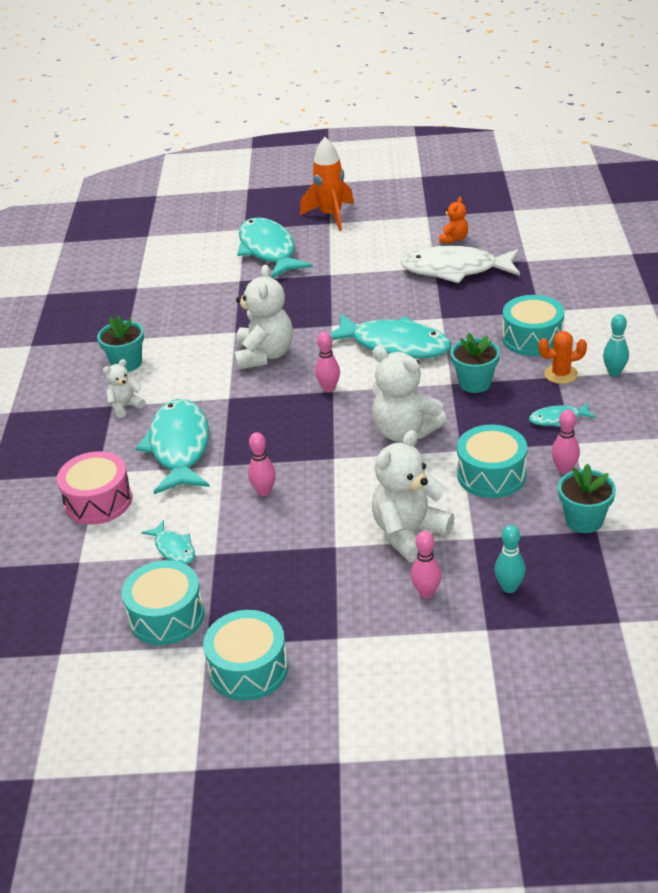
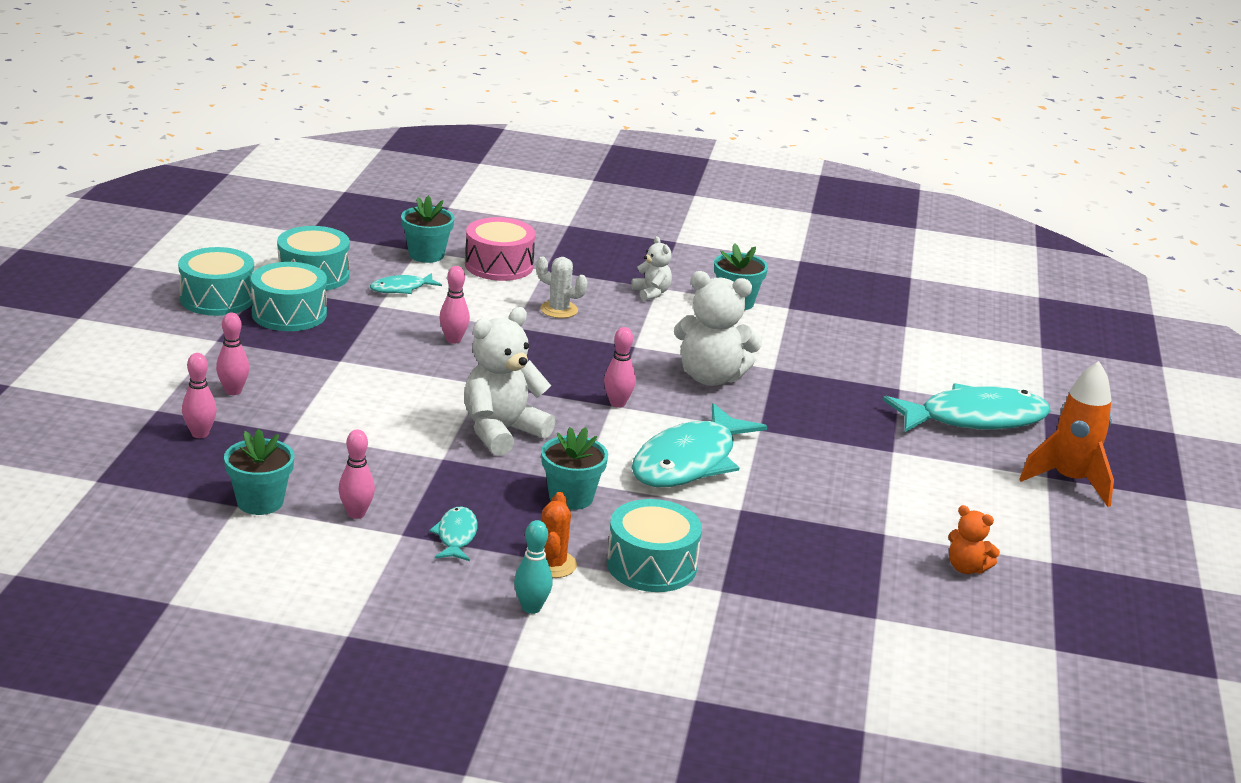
camera: 95 degrees right, 10 degrees down
(89, 552) = (426, 255): none -> turquoise flower pot
(179, 447) = (559, 310): turquoise fish -> white cactus
(409, 534) = (325, 400): white teddy bear -> none
(455, 270) = (869, 548): white fish -> none
(491, 475) = (383, 466): turquoise drum -> turquoise drum (289, 314)
(509, 587) = (200, 434): turquoise bowling pin -> pink bowling pin

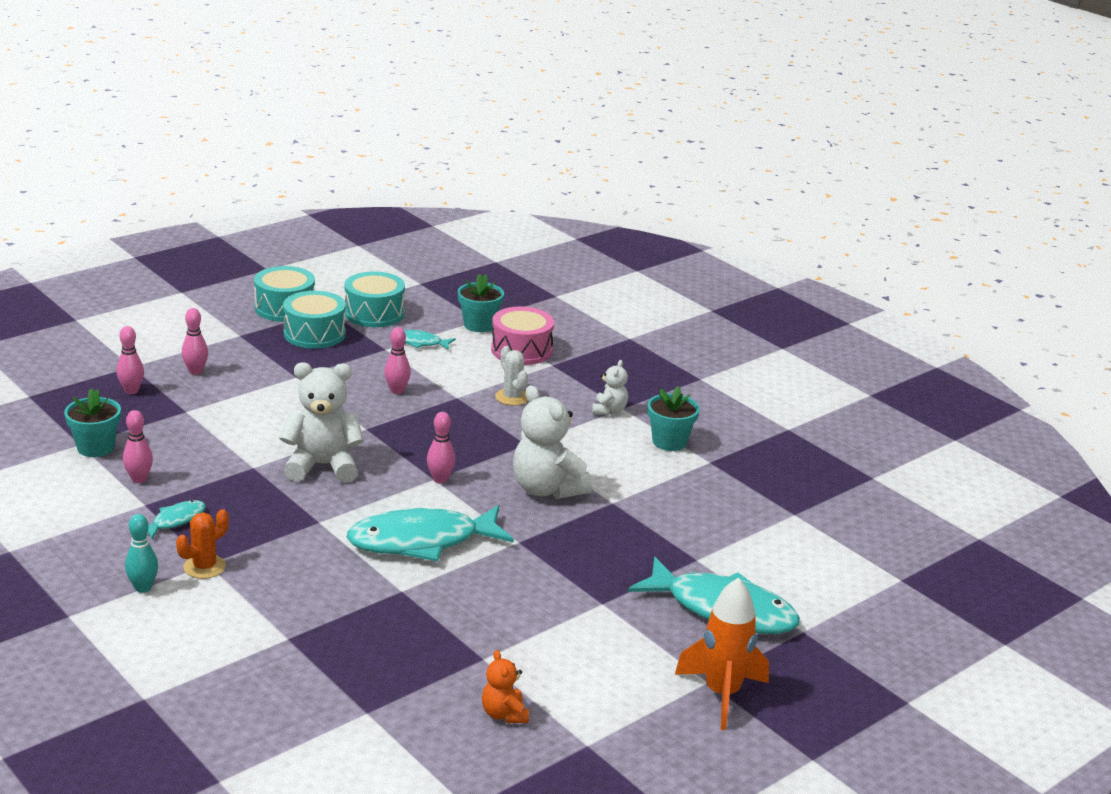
camera: 40 degrees right, 0 degrees up
(571, 497) = (293, 529): turquoise flower pot -> none
(651, 565) = (269, 598): turquoise drum -> none

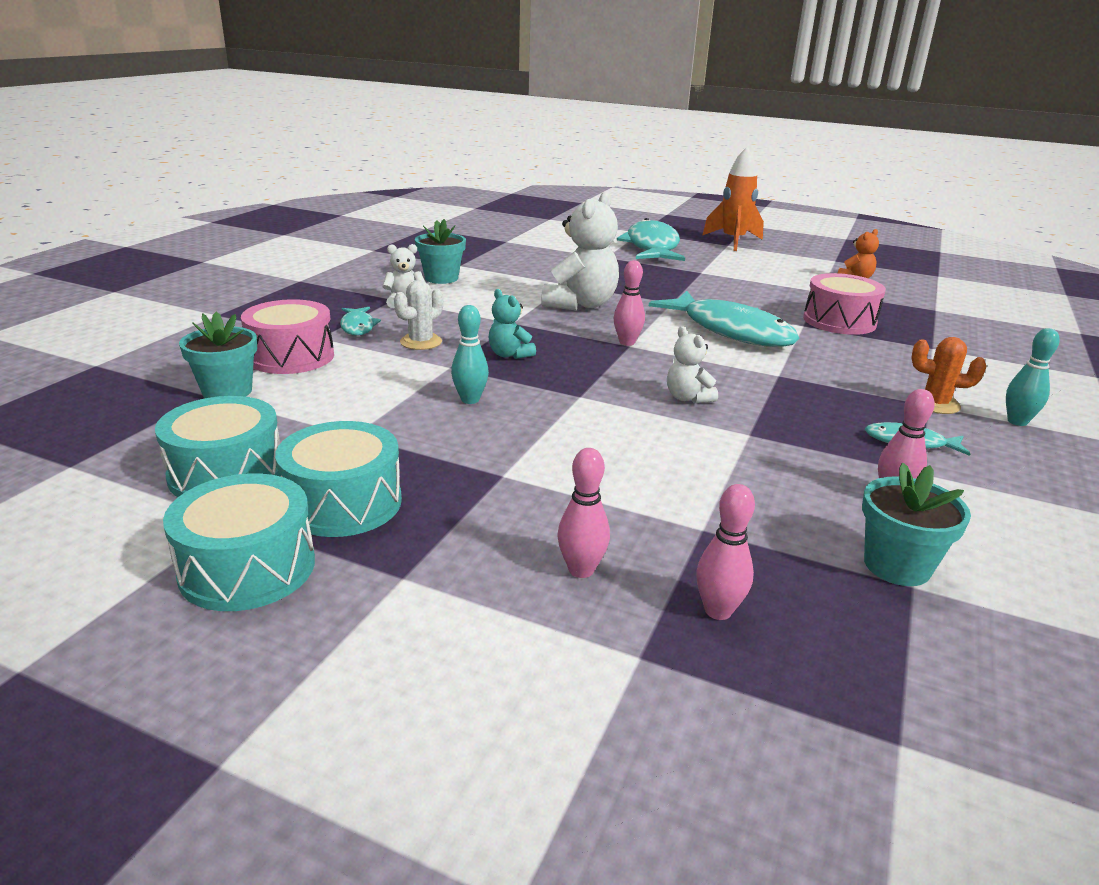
camera: 115 degrees left, 0 degrees up
(322, 466) = (687, 398): white teddy bear -> white teddy bear, size x0.52
(392, 618) = (839, 321): none -> pink drum
(397, 391) = (470, 400): pink bowling pin -> turquoise bowling pin
(420, 343) = (314, 416): turquoise fish -> turquoise fish (358, 327)
(459, 424) = (509, 354): none -> turquoise teddy bear

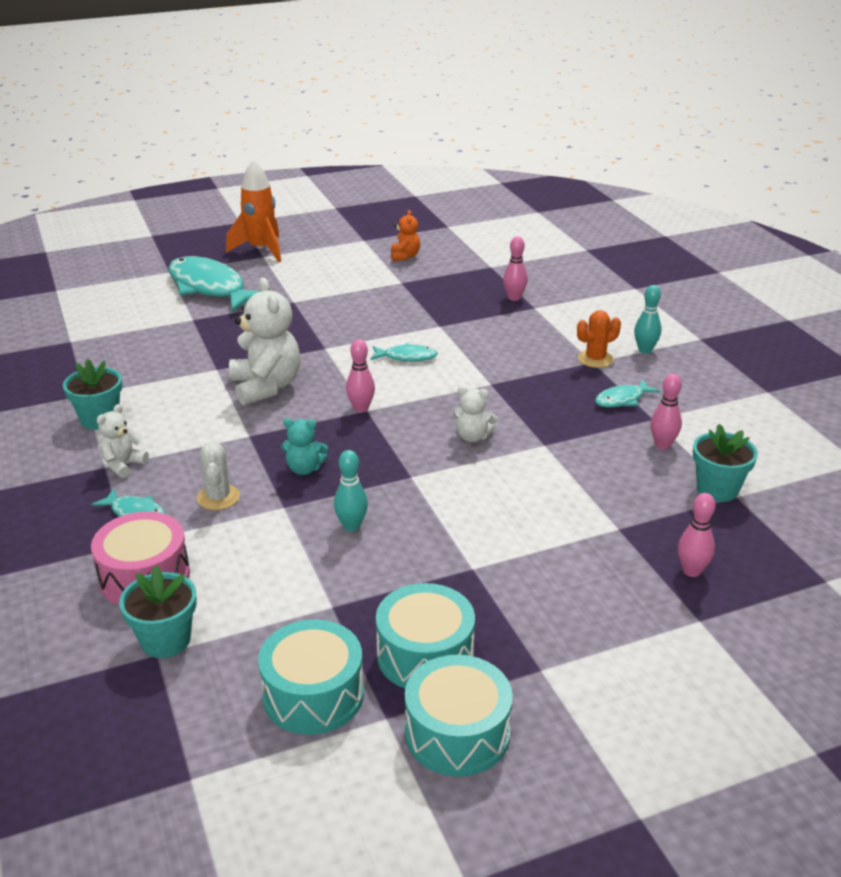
camera: 45 degrees left, 5 degrees up
(581, 570) = (608, 596): pink bowling pin -> pink bowling pin (514, 298)
(731, 331) = (407, 357): turquoise fish -> turquoise fish, size x0.46
(839, 321) = (454, 309): pink drum -> none

